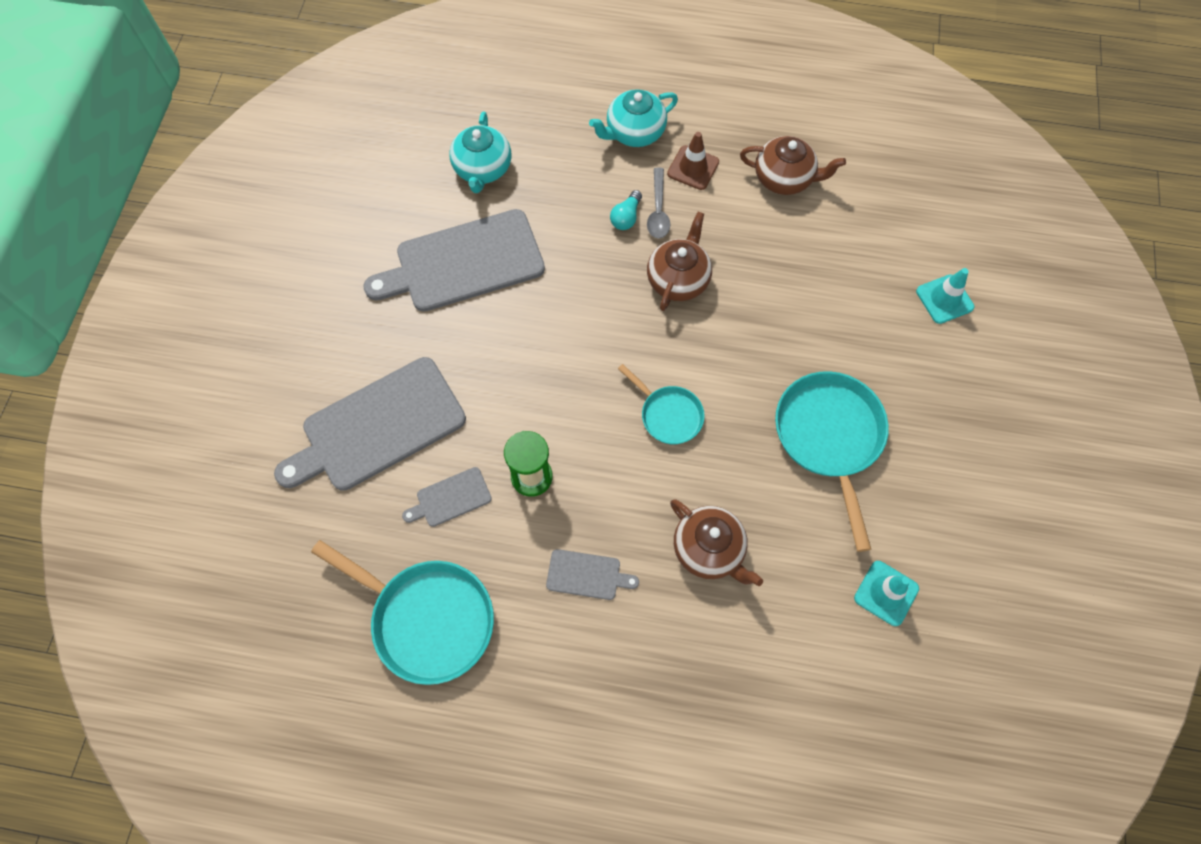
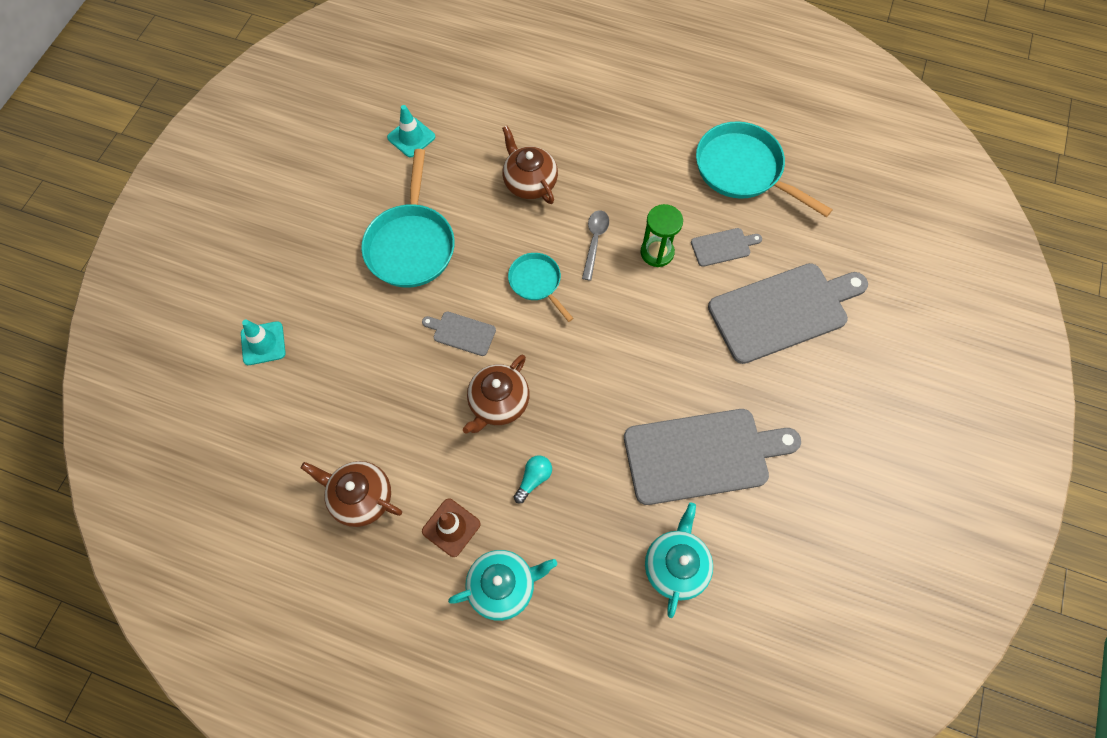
camera: 170 degrees left, 0 degrees up
(587, 575) = (623, 180): grey cutting board -> grey cutting board (461, 333)
(658, 210) = (500, 482): grey spoon -> grey spoon (595, 241)

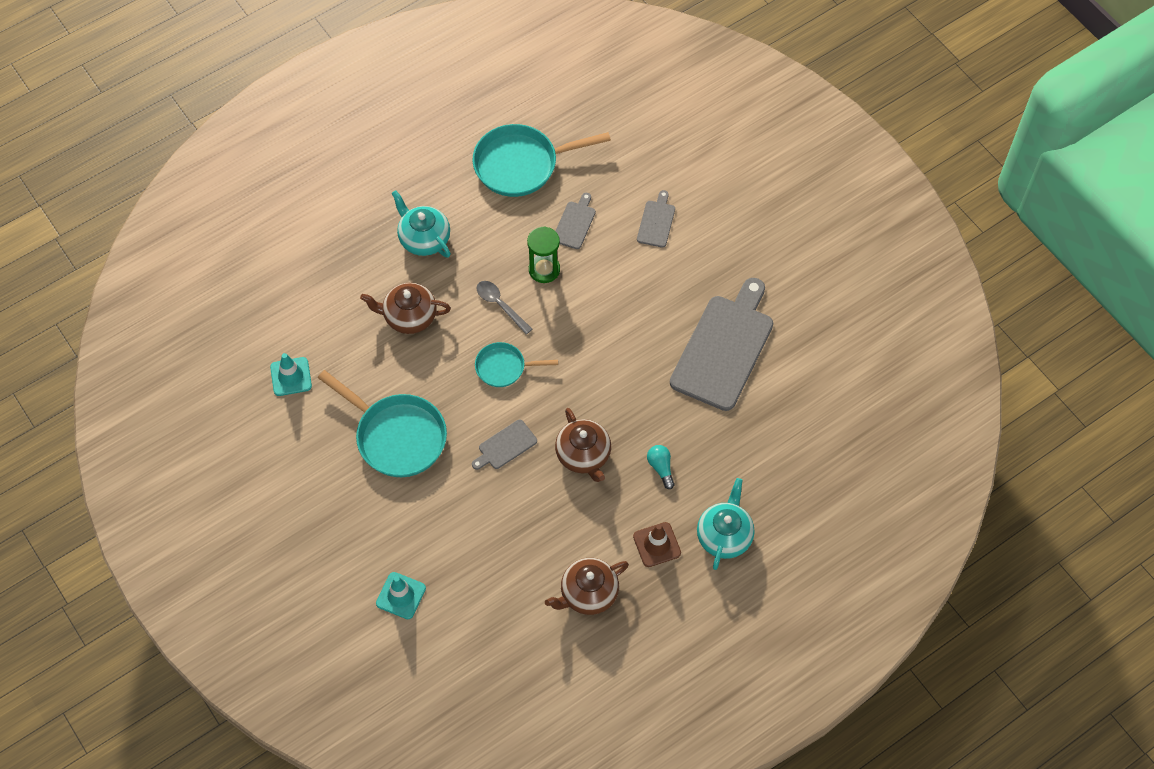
camera: 55 degrees left, 5 degrees down
(675, 566) = (788, 417): turquoise teapot -> turquoise teapot (424, 239)
(782, 311) = (656, 222): grey cutting board -> grey cutting board, size x0.45

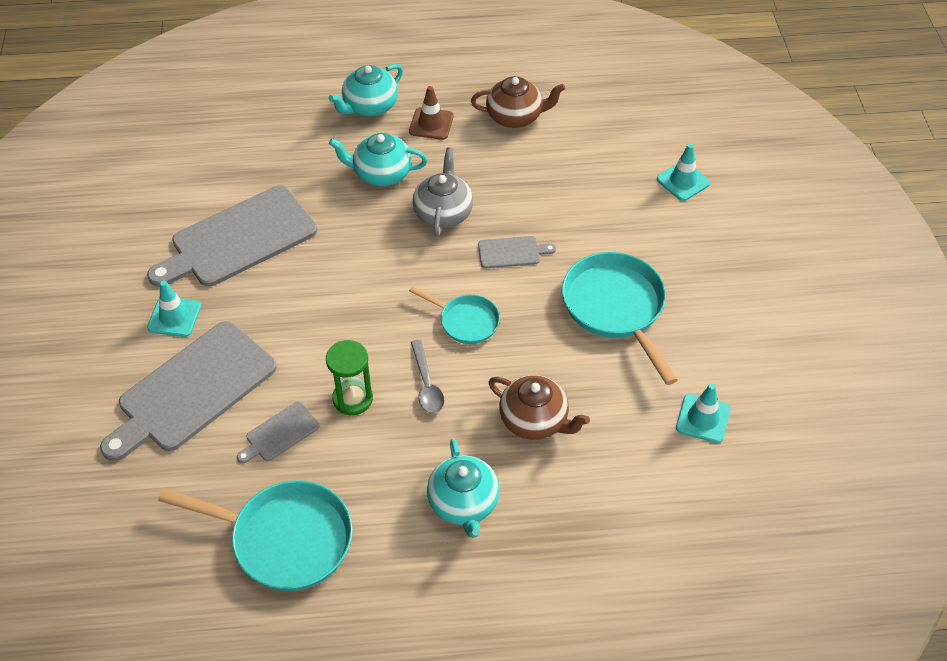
camera: 150 degrees left, 10 degrees down
(583, 455) = (443, 213): brown teapot -> grey teapot
(656, 222) = (192, 390): grey cutting board -> grey cutting board, size x2.22
(661, 468) = (381, 173): turquoise light bulb -> turquoise teapot
(715, 264) = (174, 317): none -> turquoise traffic cone

